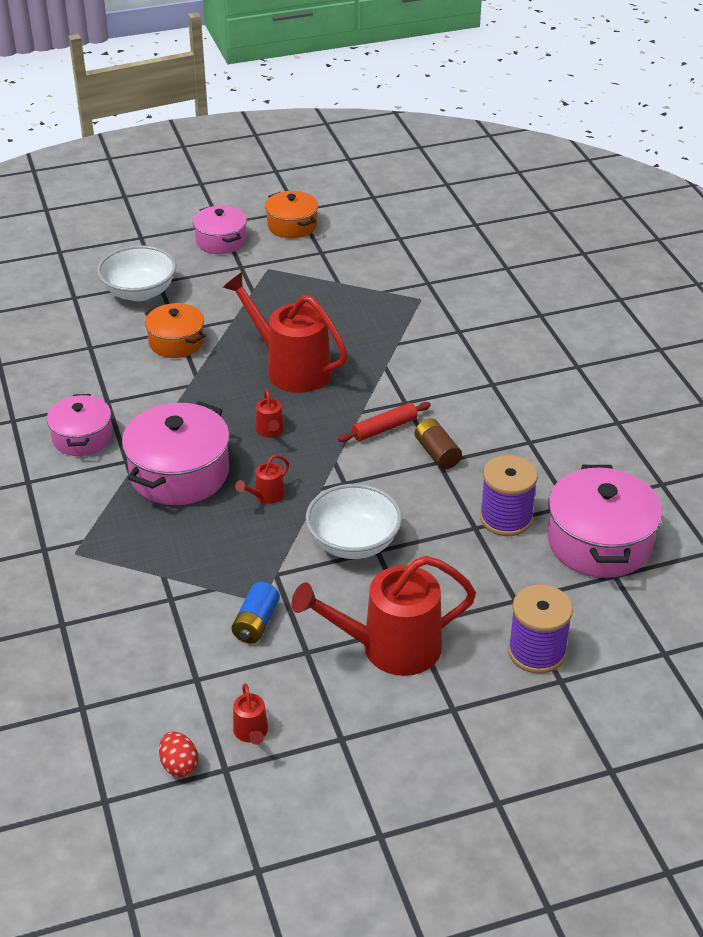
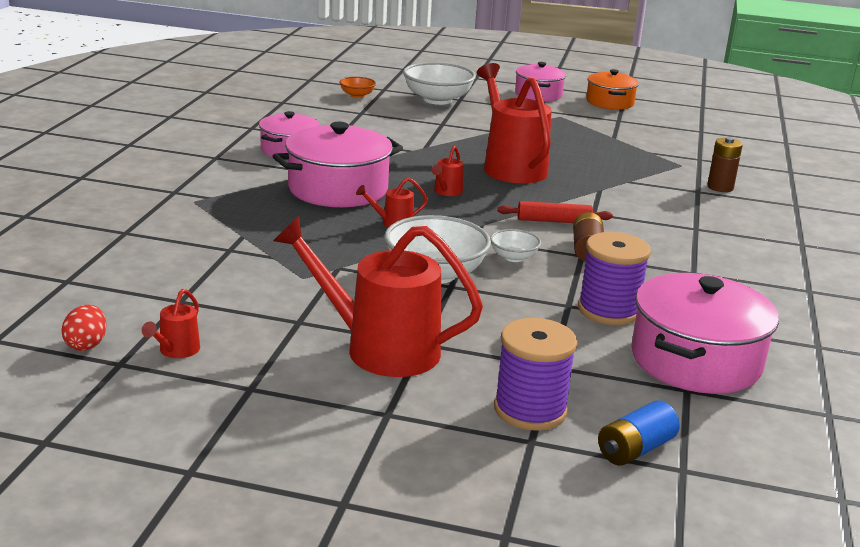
camera: 30 degrees right, 15 degrees down
(59, 320) = (357, 95): none -> orange bowl
(176, 342) = (432, 128): orange pot -> none
(256, 623) = (279, 288): blue battery -> blue battery (635, 449)
(393, 491) = (513, 257): none -> white bowl
(471, 317) = (720, 187): none -> brown battery

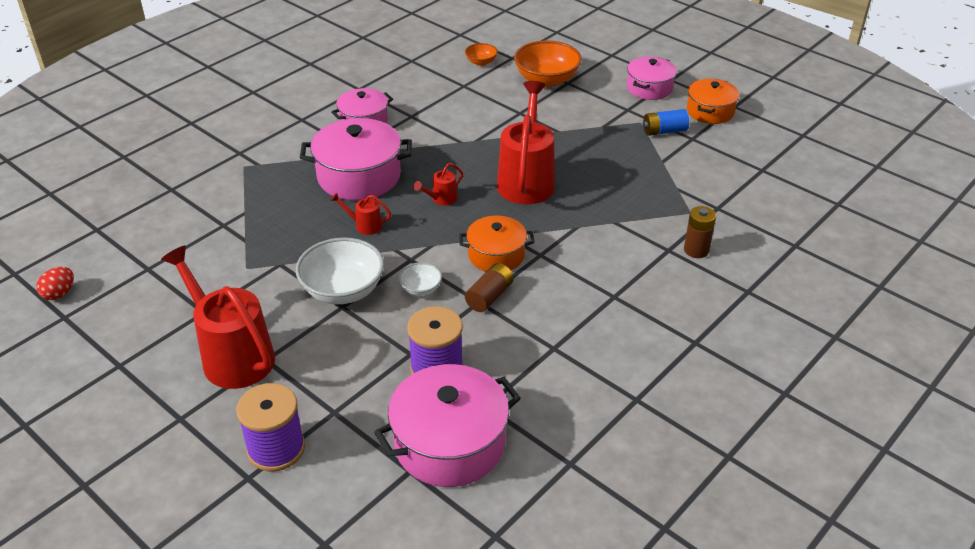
camera: 30 degrees right, 15 degrees up
(176, 351) = (105, 316): red watering can -> none
(437, 100) = (546, 80): white bowl -> orange bowl
(553, 221) = (496, 255): red rolling pin -> orange pot
(635, 449) = (310, 512): blue battery -> blue battery (664, 131)

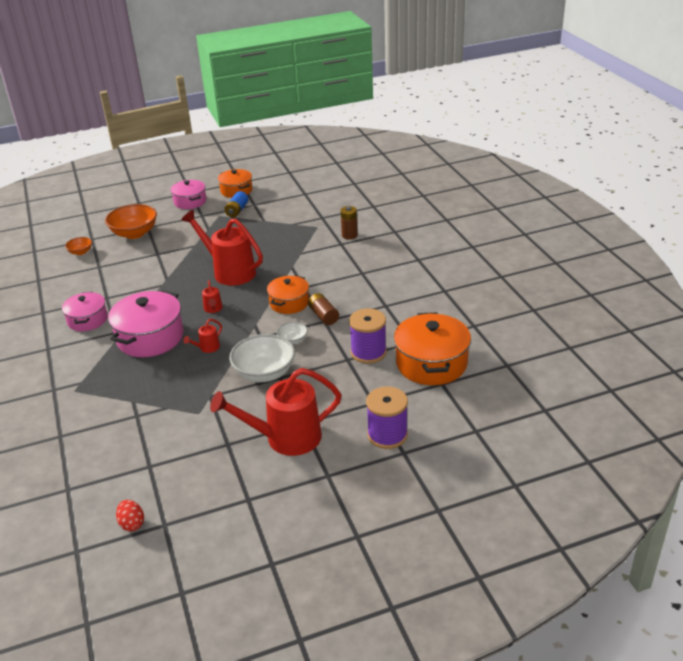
camera: 60 degrees left, 5 degrees down
(449, 443) = (431, 363): pink pot -> orange pot

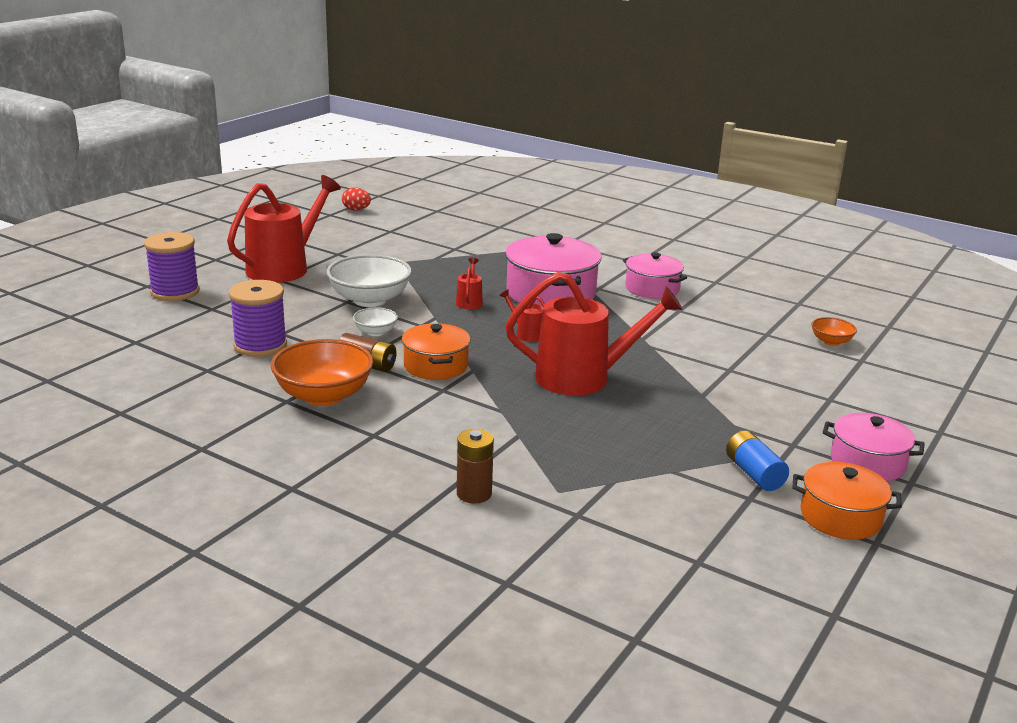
camera: 140 degrees right, 10 degrees down
(134, 233) = (824, 384): orange bowl -> orange bowl (323, 395)
(431, 363) = (162, 356): orange pot -> none

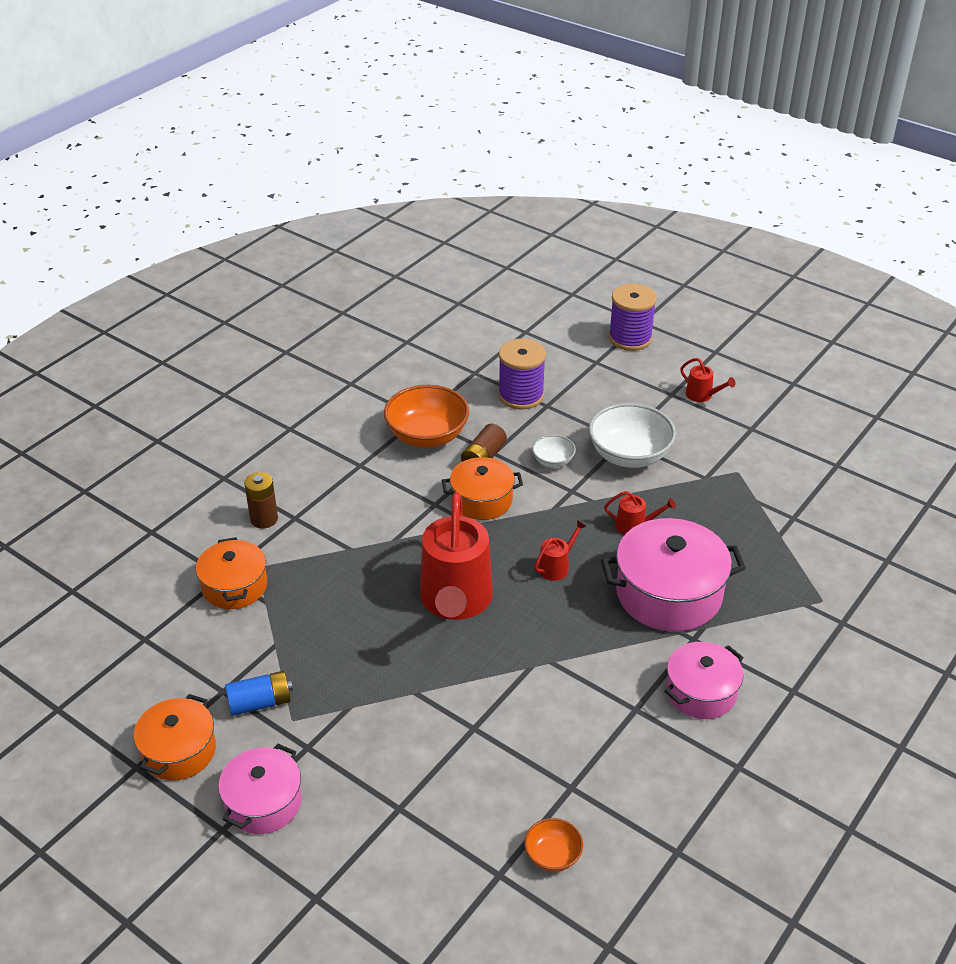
camera: 95 degrees right, 15 degrees up
(284, 268) = (702, 395): red watering can -> red watering can, size x0.43
(356, 210) = (901, 436): red egg -> none
(594, 504) = (234, 586): none -> orange pot

